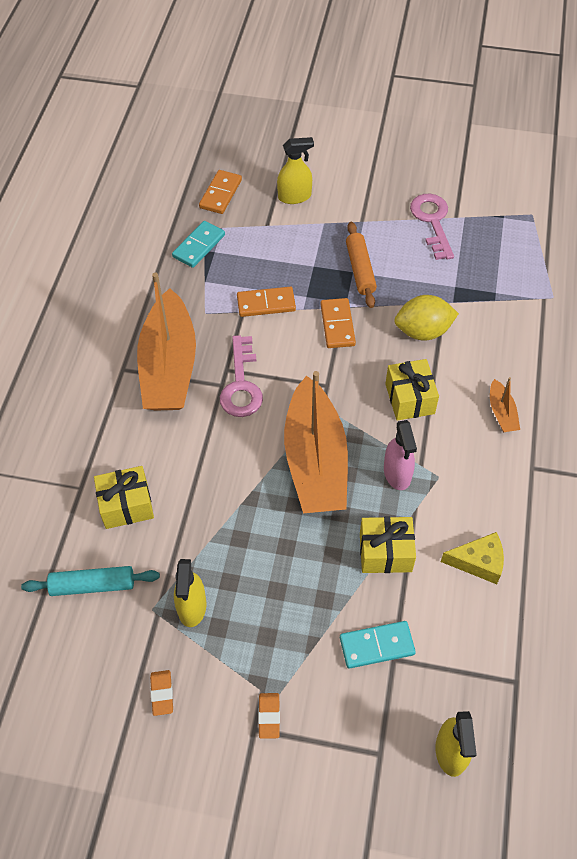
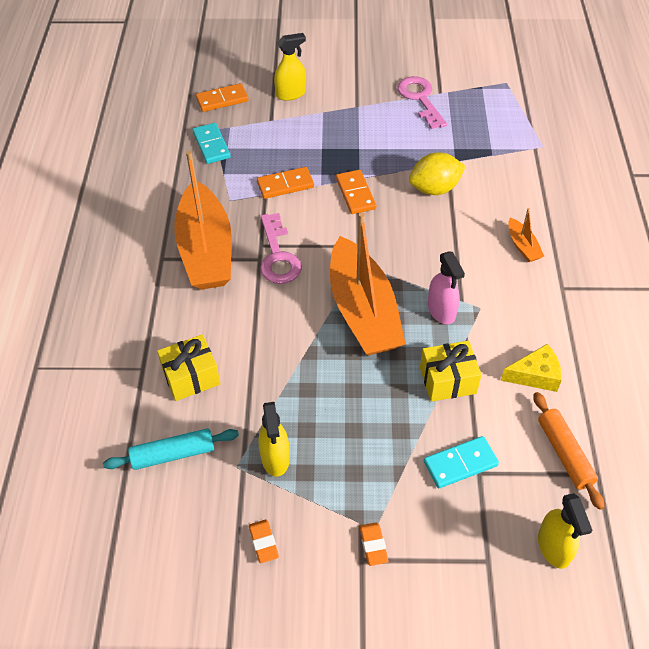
camera: 10 degrees left, 5 degrees down
(199, 246) = (211, 145): turquoise domino -> turquoise domino turned 45 degrees counterclockwise
(221, 194) = (222, 100): orange domino -> orange domino turned 60 degrees clockwise
(360, 269) = (365, 146): orange rolling pin -> orange rolling pin (564, 453)
(409, 399) = (437, 246): yellow gift -> none

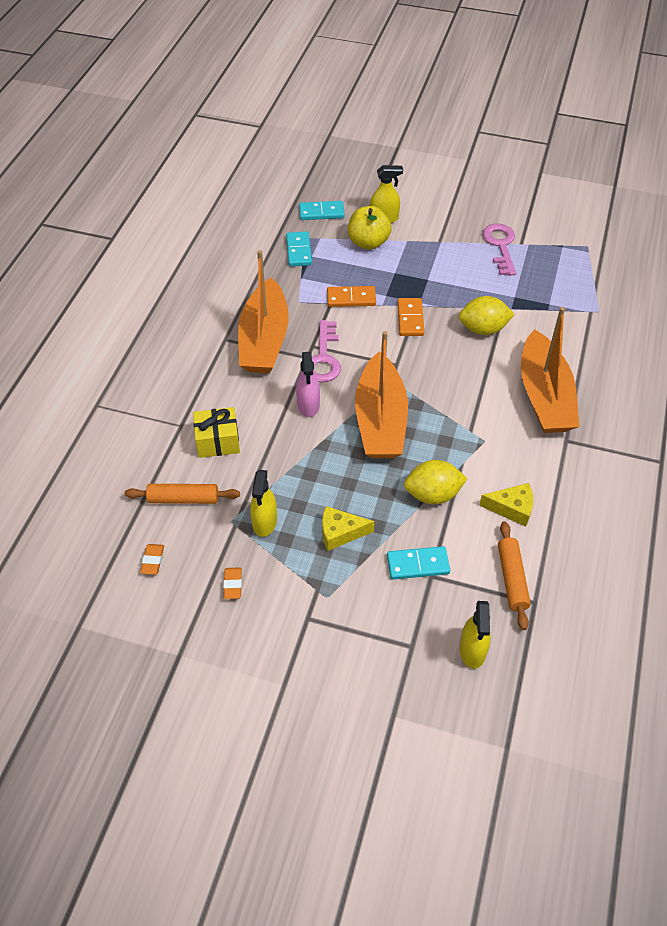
camera: 15 degrees right, 0 degrees up
(173, 454) = (183, 499): turquoise rolling pin -> orange rolling pin
(222, 100) = (321, 212): orange domino -> turquoise domino
(283, 122) = (368, 242): none -> yellow apple
(364, 449) = (340, 533): none -> yellow cheese
(373, 545) = (321, 610): orange eraser -> orange eraser (152, 561)
(441, 311) = (449, 435): pink spray bottle -> pink spray bottle (308, 405)
(448, 380) = (433, 494): yellow gift -> yellow lemon
(523, 246) = (544, 396): orange boat -> orange boat, size x2.41

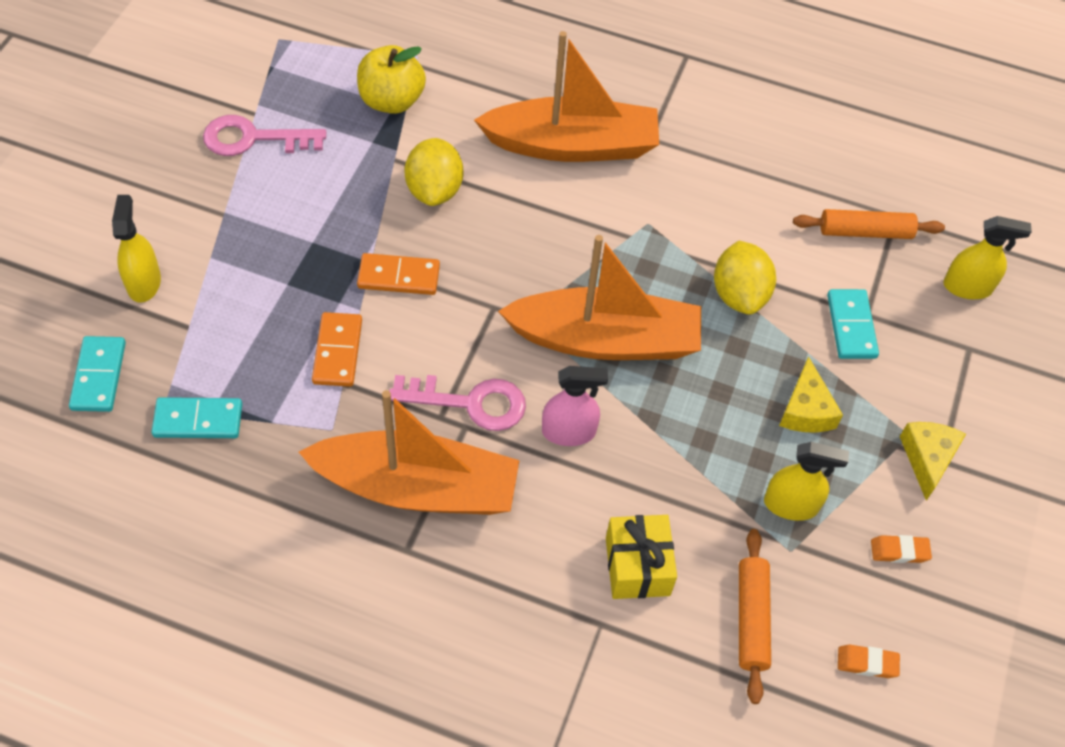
camera: 90 degrees left, 5 degrees up
(368, 242) = (201, 312): yellow apple -> yellow apple (391, 101)
(512, 508) = (760, 214): yellow cheese -> yellow cheese (927, 459)

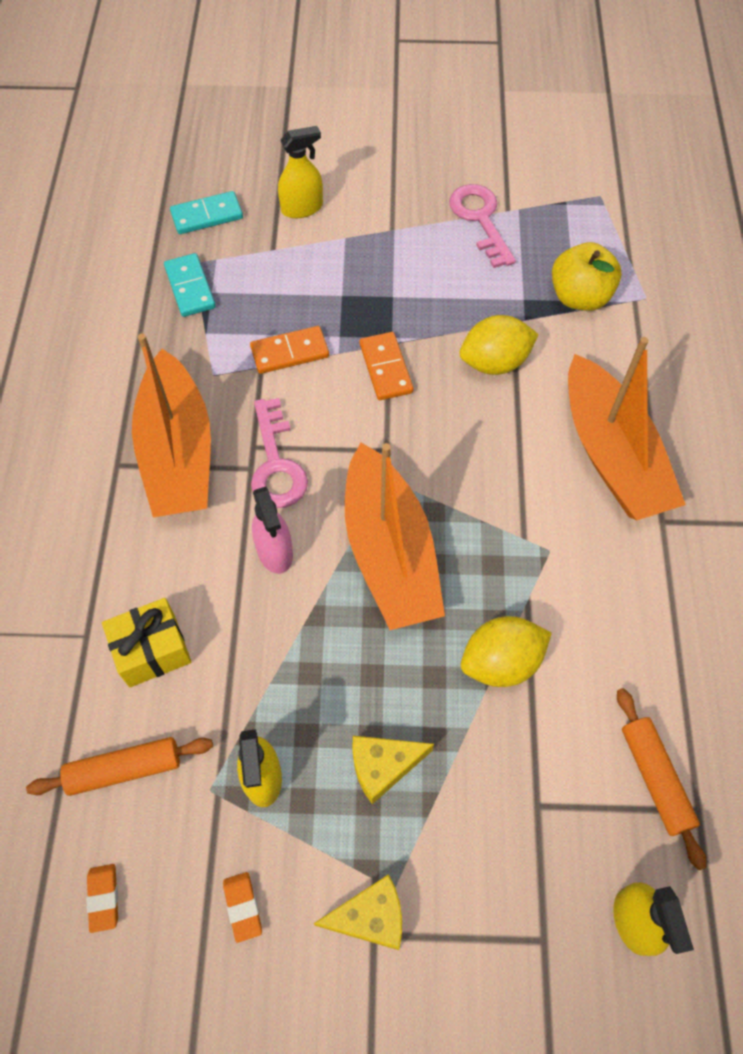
camera: 75 degrees right, 5 degrees up
(851, 326) = (513, 791): turquoise domino -> none

